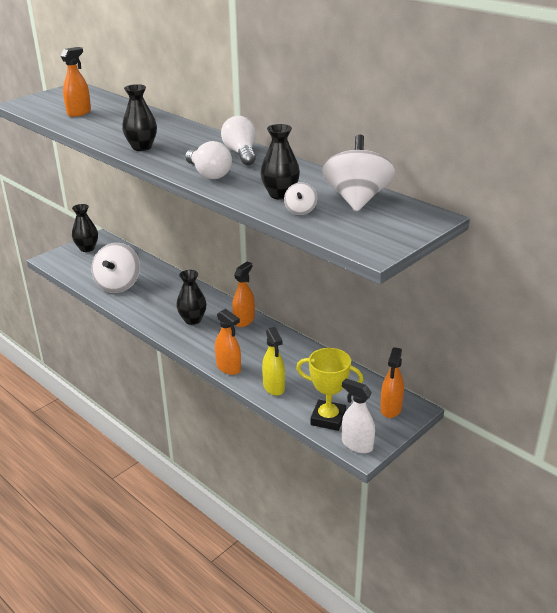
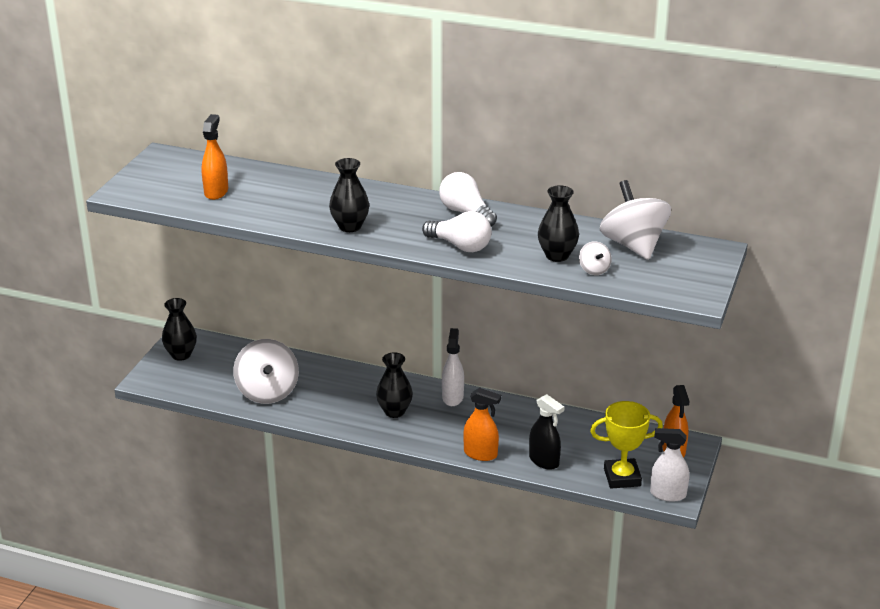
camera: 25 degrees left, 0 degrees up
(244, 320) = (452, 397): orange spray bottle -> white spray bottle
(274, 387) = (544, 461): yellow spray bottle -> black spray bottle

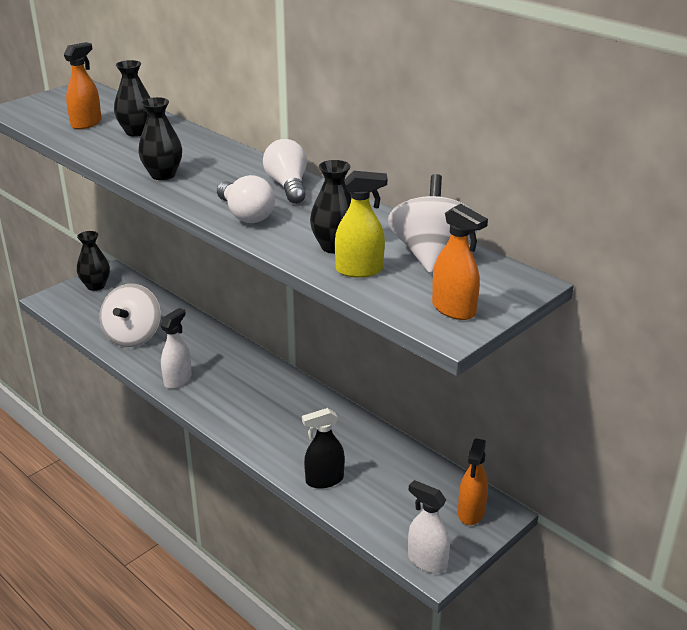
camera: 25 degrees right, 0 degrees up
(394, 411) = (225, 386): black vase -> black vase (136, 132)
(452, 397) = (290, 388): white spray bottle -> white spray bottle (178, 380)
(480, 454) = (268, 452): orange spray bottle -> orange spray bottle (454, 309)
(544, 461) = (324, 480): black spray bottle -> black spray bottle turned 90 degrees clockwise
(594, 270) = (359, 270): white spinning top -> yellow spray bottle
(622, 477) = (391, 524): yellow trophy -> none

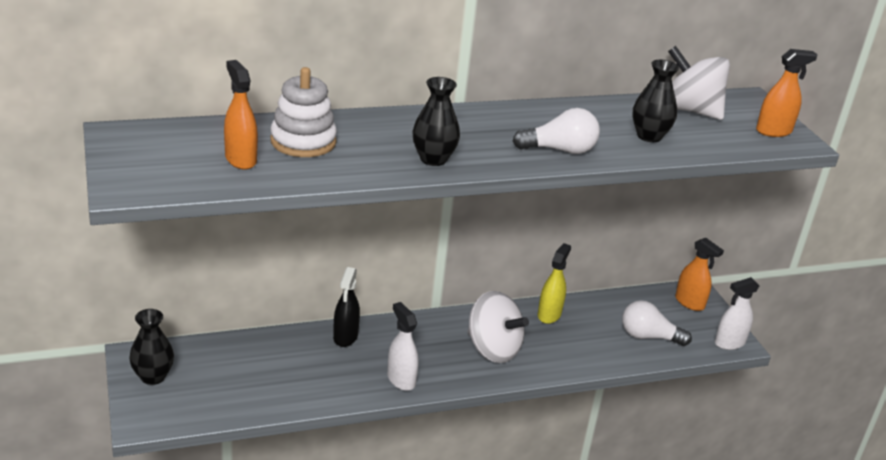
camera: 65 degrees left, 0 degrees up
(133, 336) = (292, 383): white spinning top -> white spinning top (492, 349)
(136, 132) = (303, 141): black vase -> white stacking toy
(288, 186) = (517, 117): white light bulb -> white light bulb (648, 336)
(324, 480) = (610, 352): black spray bottle -> black spray bottle (345, 337)
(359, 270) = (695, 140): yellow spray bottle -> yellow spray bottle (549, 314)

